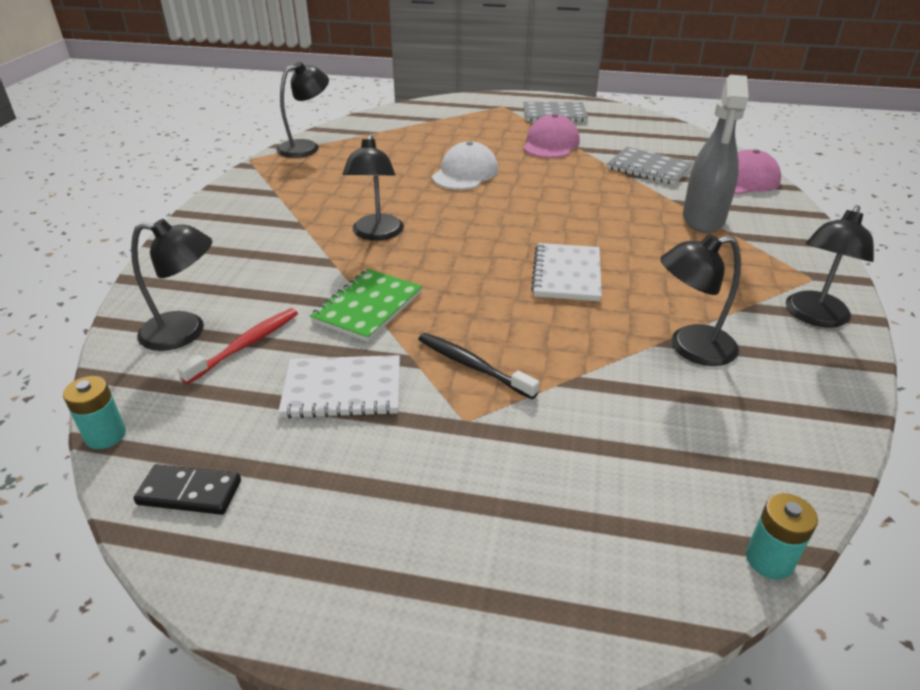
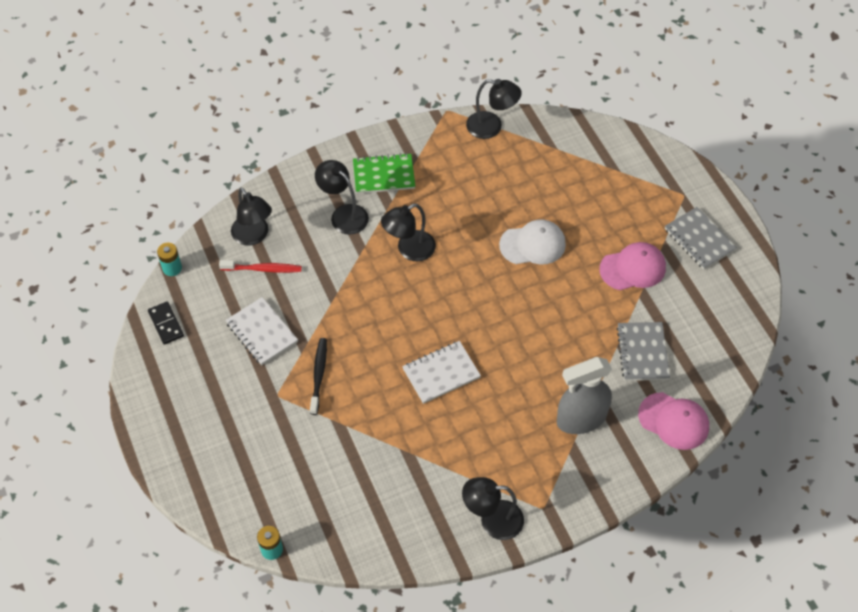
camera: 55 degrees right, 20 degrees up
(367, 307) = (333, 297): green notebook -> green notebook (384, 175)
(690, 348) = (409, 467): black lamp -> black lamp (343, 214)

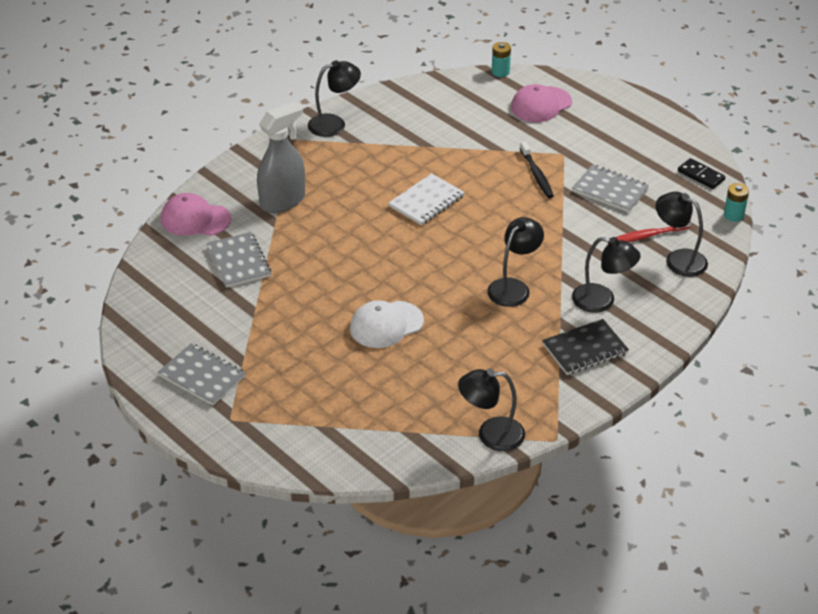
camera: 160 degrees right, 15 degrees down
(261, 332) = (610, 190): white notebook -> grey notebook
(384, 175) = (585, 349): green notebook -> black notebook
(633, 268) = (269, 330): pink cap -> pink cap (541, 105)

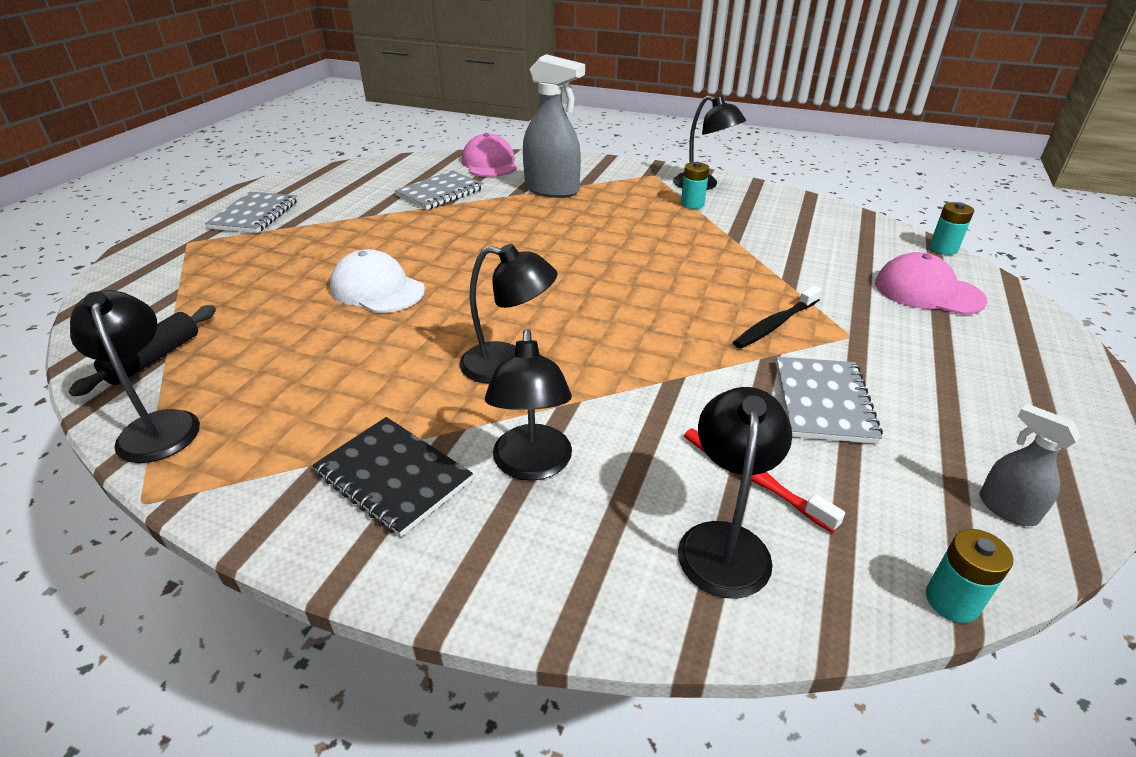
camera: 65 degrees right, 5 degrees down
(363, 142) = (692, 204): none -> turquoise battery
(412, 437) = (154, 358): none -> black rolling pin
(426, 201) = (630, 261): white notebook -> none
(701, 175) = (1006, 508): black domino -> grey spray bottle

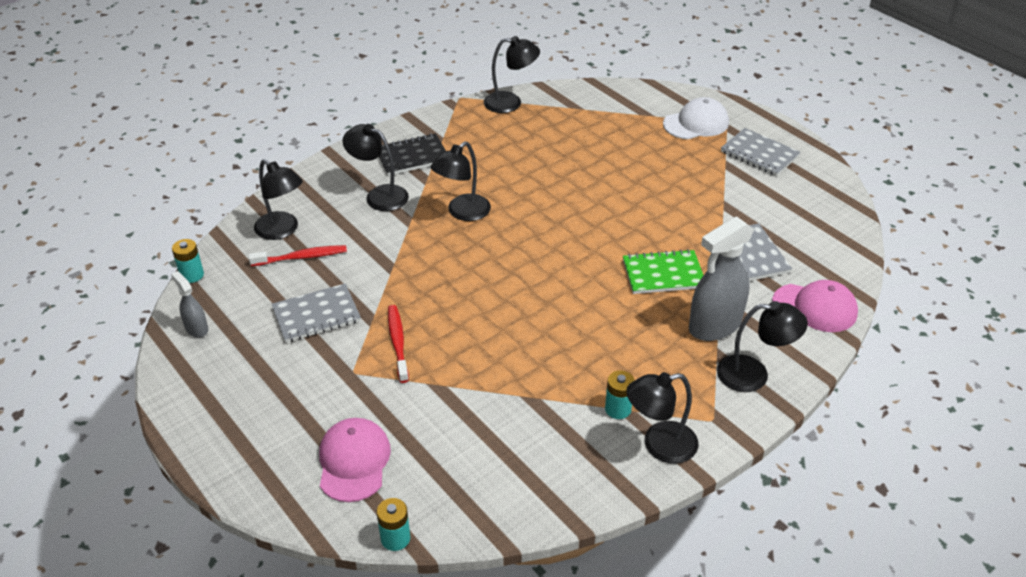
camera: 120 degrees right, 5 degrees up
(154, 358) = (574, 104): black rolling pin -> none
(377, 289) = (593, 186): white cap -> white cap (696, 123)
(506, 220) = (663, 274): none -> green notebook
(590, 170) = (753, 374): none -> black lamp
(775, 324) = (398, 342): black toothbrush -> red toothbrush
(823, 402) = (316, 315): grey notebook -> grey notebook turned 60 degrees counterclockwise
(928, 292) = (354, 461): pink cap -> pink cap turned 60 degrees counterclockwise
(1006, 508) = (196, 328): grey spray bottle -> grey spray bottle turned 120 degrees counterclockwise

